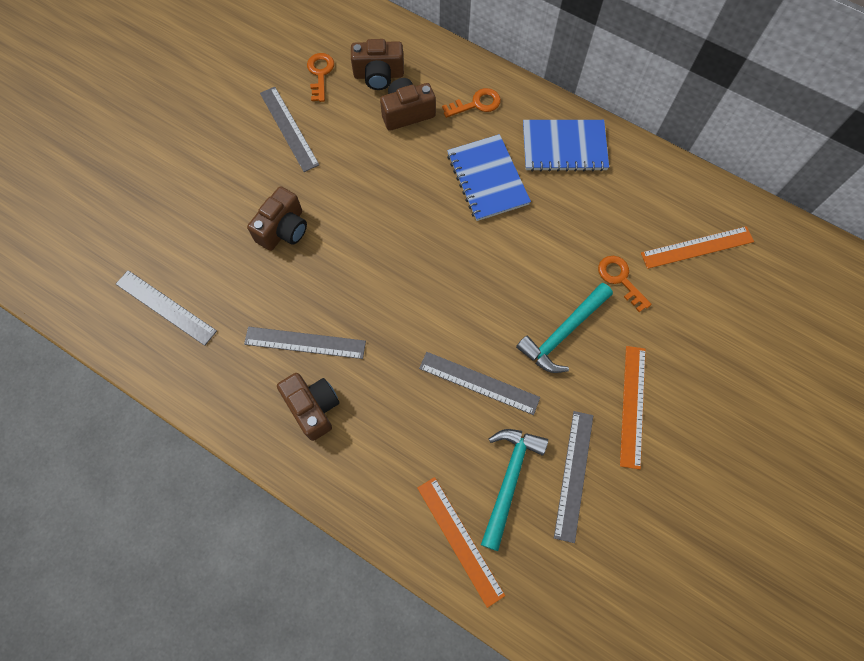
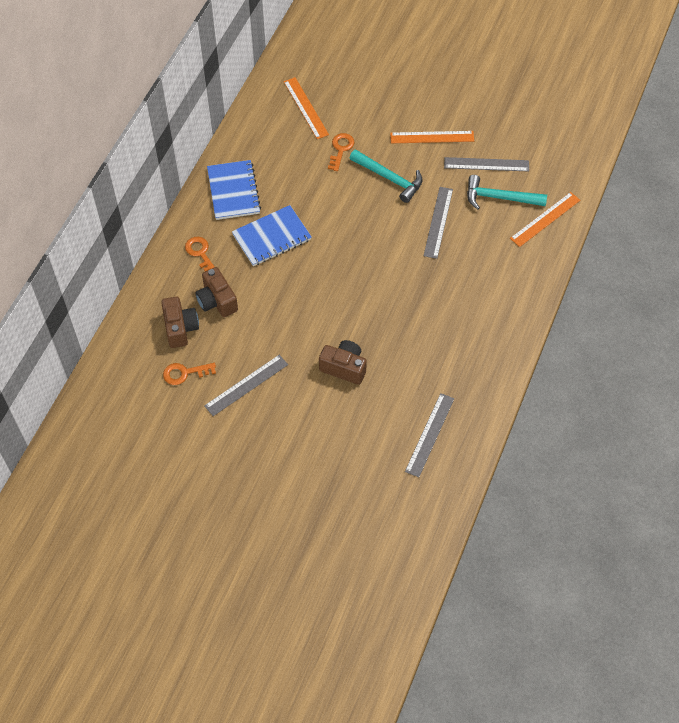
camera: 100 degrees left, 10 degrees down
(305, 342) = (435, 332): grey ruler -> none
(313, 407) = (482, 317): brown camera -> none
(620, 279) = (340, 149): orange key -> orange key turned 150 degrees clockwise

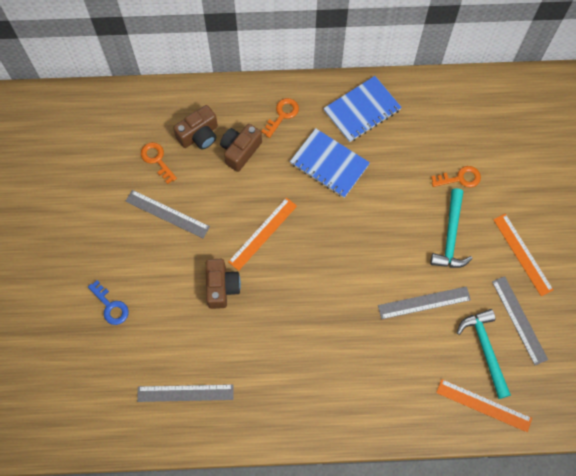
camera: 65 degrees right, 10 degrees up
(306, 108) = (490, 127): orange ruler -> orange ruler (263, 233)
(314, 467) = (110, 306): none -> blue key

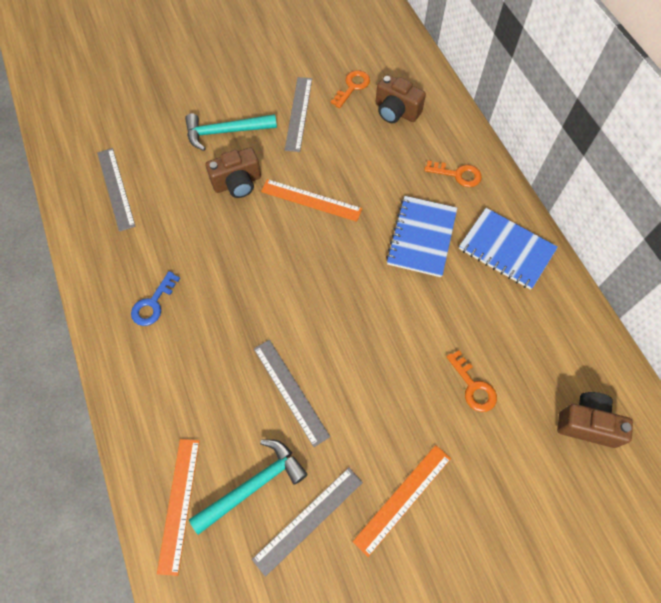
camera: 70 degrees right, 5 degrees down
(110, 306) = (187, 102): blue key -> blue key (153, 303)
(240, 151) = (396, 151): brown camera -> brown camera (587, 424)
(451, 236) = (390, 398): turquoise hammer -> turquoise hammer (226, 132)

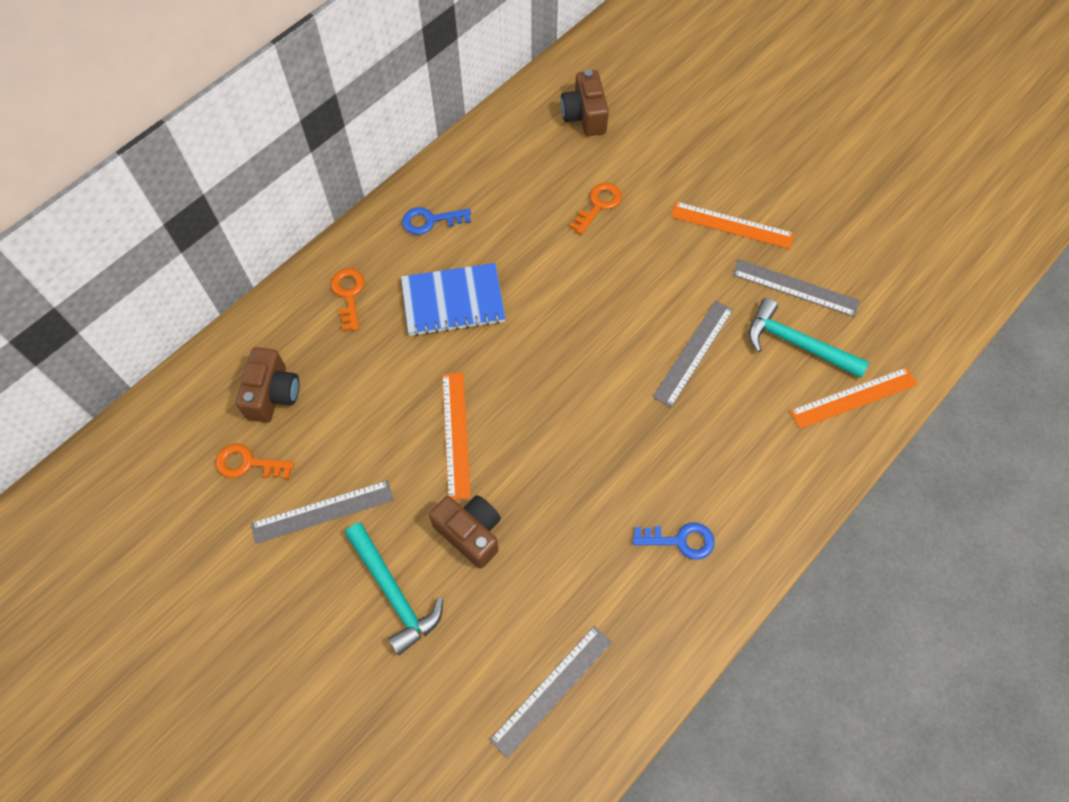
camera: 115 degrees left, 0 degrees up
(506, 249) = (430, 221): blue notebook -> blue key

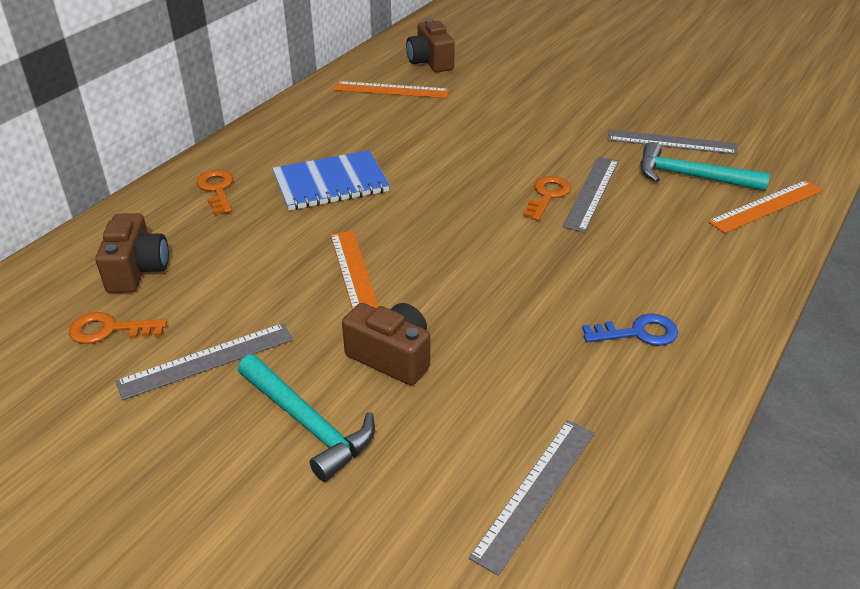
camera: 10 degrees left, 25 degrees down
(430, 221) = (296, 134): blue key -> none
(598, 205) = (461, 110): orange key -> orange key (547, 196)
(732, 225) = (593, 111): orange ruler -> orange ruler (391, 90)

